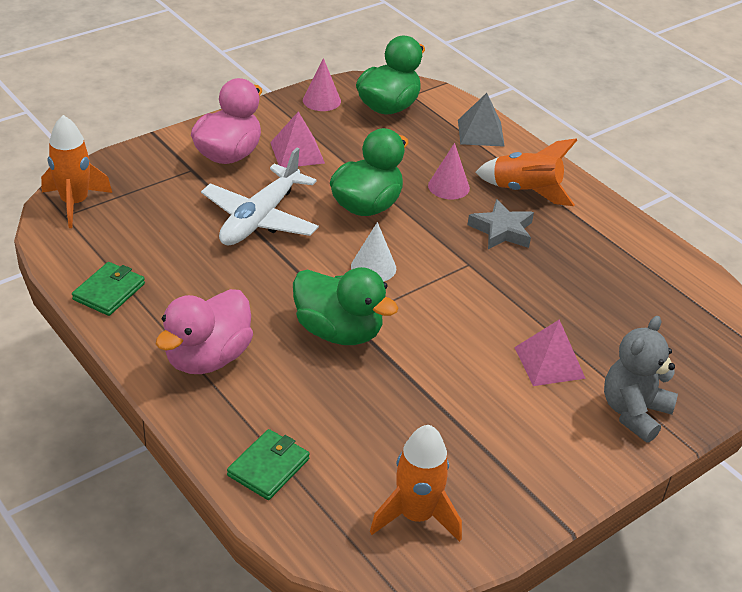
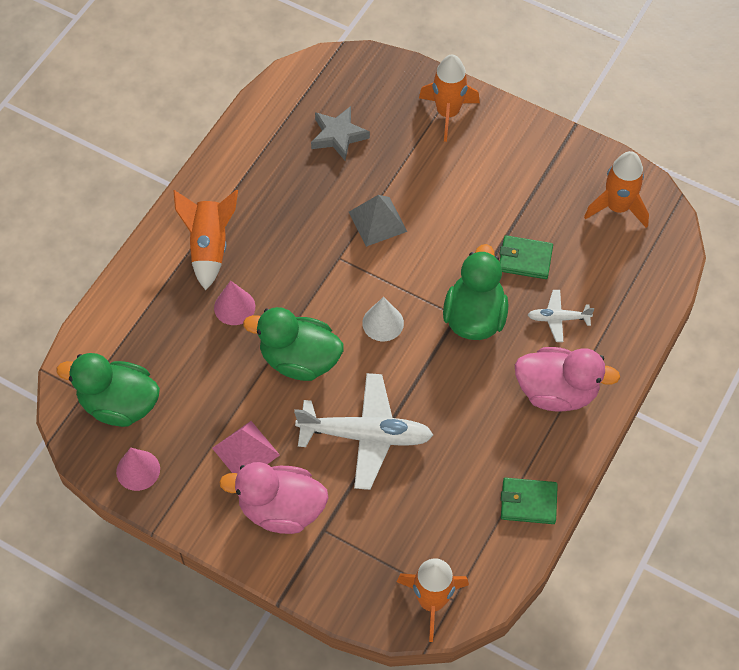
camera: 110 degrees left, 20 degrees up
(268, 467) = (632, 305): green wallet -> green wallet (525, 259)
(294, 395) = (558, 318): none -> white plane
(481, 132) = (127, 309): grey pyramid -> grey pyramid (377, 221)
(502, 230) = (279, 248): grey star -> grey star (338, 136)
(549, 362) = (426, 173): pink pyramid -> none
(634, 412) = (448, 113): grey teddy bear -> orange rocket

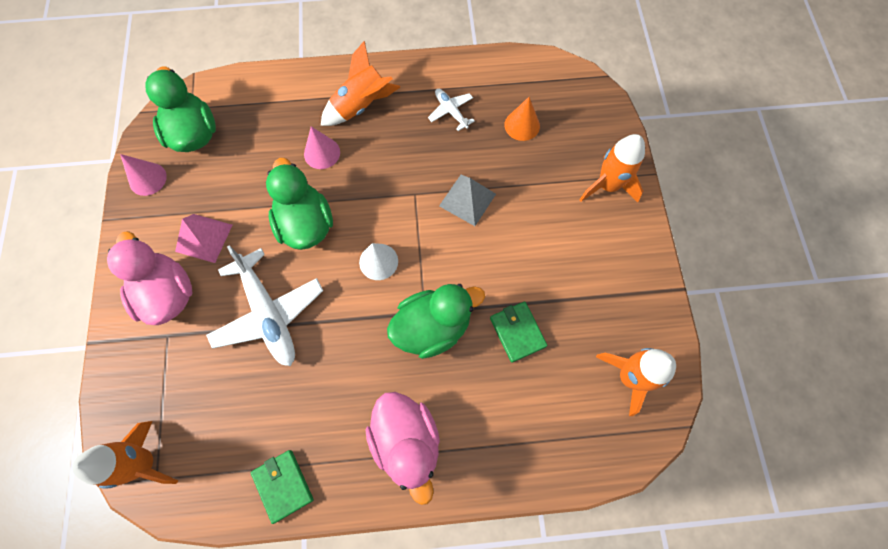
camera: 55 degrees right, 10 degrees up
(338, 136) = (522, 125): grey star -> orange cone
(558, 318) = (479, 396): white plane -> white plane (451, 111)

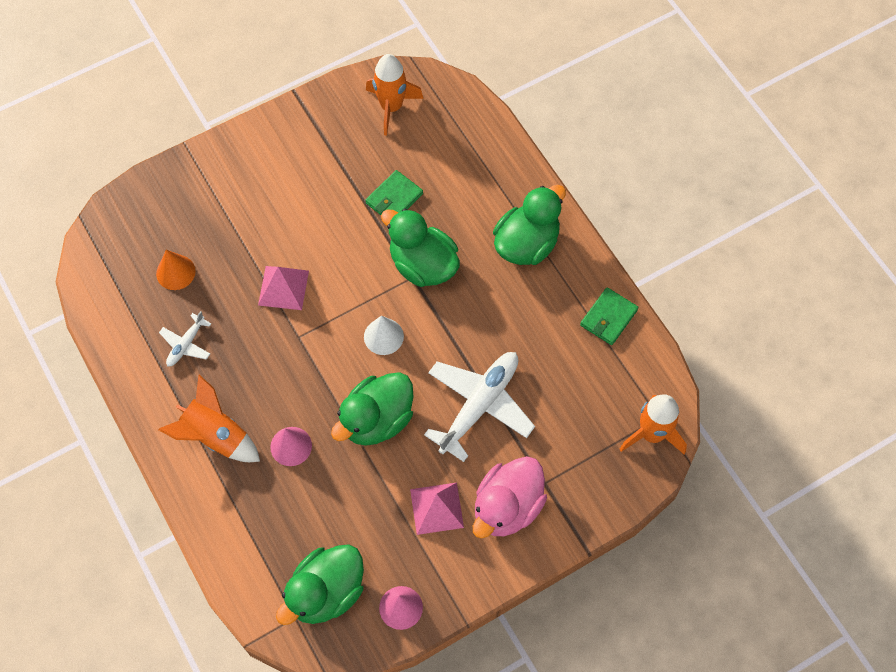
camera: 115 degrees left, 5 degrees down
(406, 441) = (526, 244): pink duck -> green duck
(467, 199) = (283, 288): grey pyramid -> pink pyramid
(607, 186) = (215, 176): orange rocket -> none

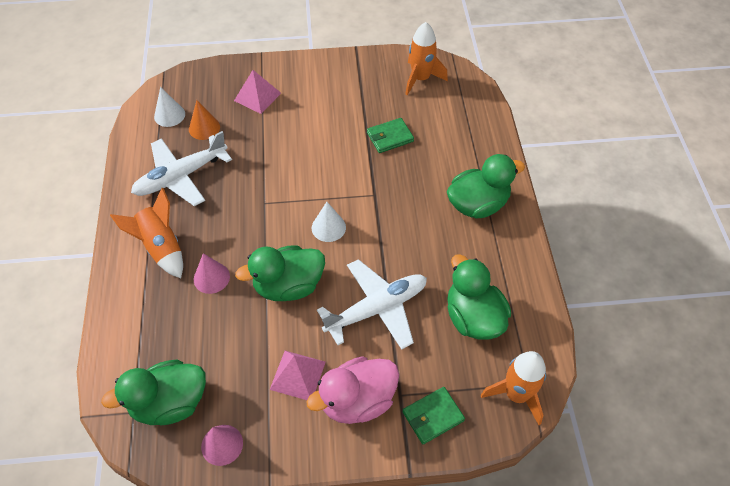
camera: 25 degrees right, 10 degrees down
(124, 272) = (169, 115): none -> white cone
(186, 344) = (181, 177): white plane -> white plane, size x2.03
(283, 288) = (273, 166): pink pyramid -> pink pyramid (257, 96)
(423, 265) = (387, 189): green duck -> green duck (473, 317)
(608, 317) = (520, 285): green wallet -> green wallet (433, 416)

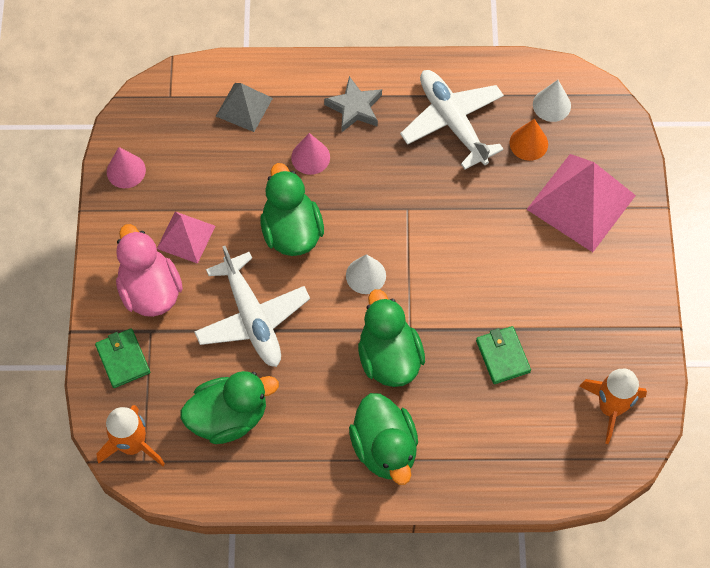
camera: 95 degrees right, 10 degrees up
(152, 339) = (244, 107): none -> grey pyramid
(161, 247) = (355, 108): orange rocket -> grey star
(169, 403) = (174, 126): green duck -> green duck (389, 357)
(257, 96) = (581, 202): pink pyramid -> pink pyramid, size x1.78

